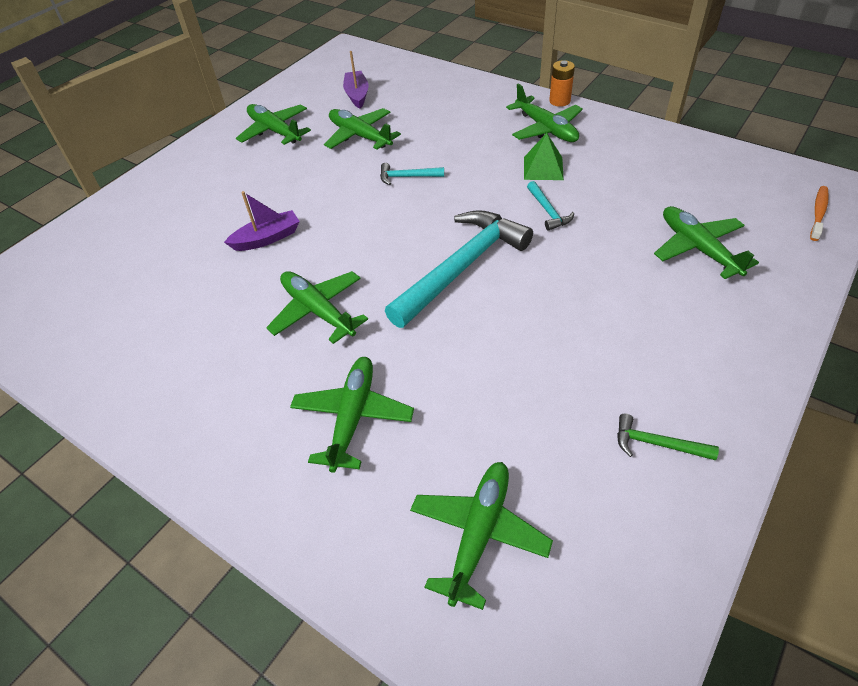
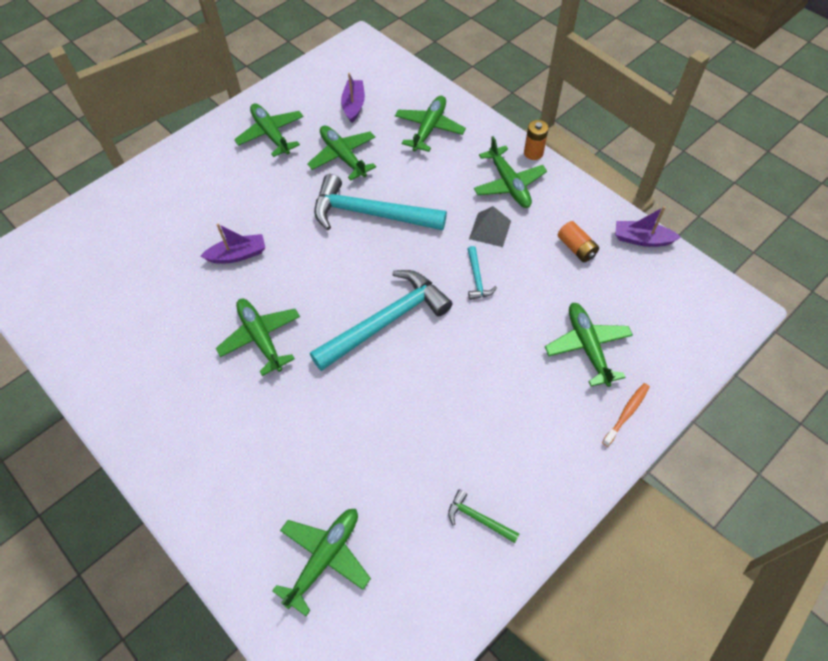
camera: 10 degrees right, 10 degrees up
(353, 417) = (262, 441): green plane -> green plane (429, 128)
(407, 177) = (370, 213): turquoise hammer -> turquoise hammer, size x2.31
(543, 168) = (490, 229): green pyramid -> grey pyramid
(642, 167) = (576, 248): none -> orange battery
(706, 149) = (642, 239): none -> purple boat
(818, 213) = (707, 333): orange toothbrush -> orange toothbrush (626, 413)

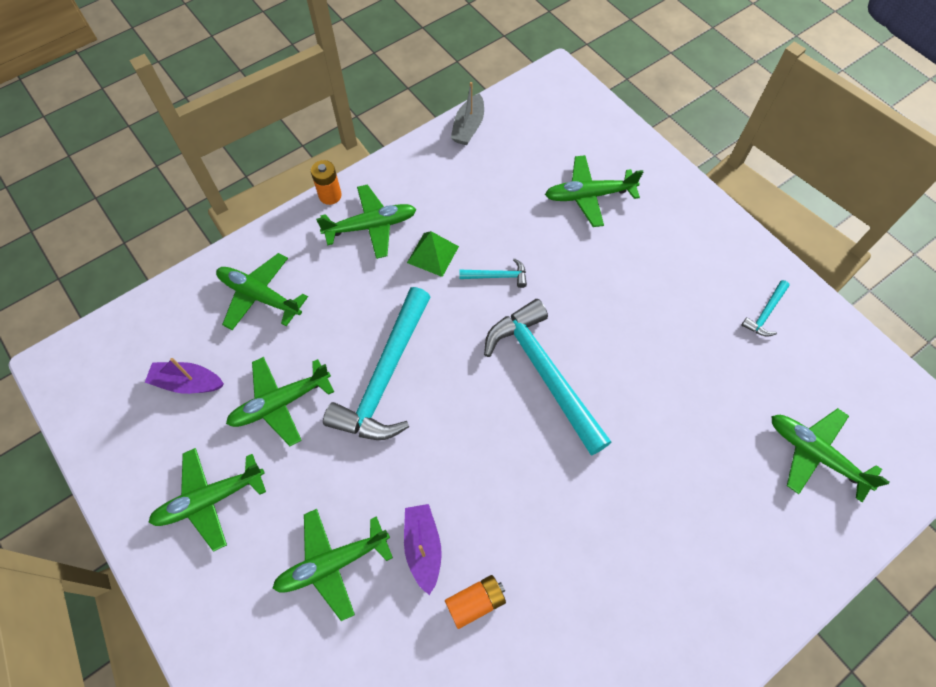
camera: 85 degrees left, 5 degrees up
(261, 338) = (555, 517): green plane -> green plane (332, 563)
(478, 518) = (765, 313): green hammer -> turquoise hammer
(490, 229) = (433, 254): grey pyramid -> green pyramid
(576, 248) = (471, 182): orange battery -> orange battery (475, 602)
(626, 413) = (659, 180): orange toothbrush -> none
(642, 239) = (468, 127): purple boat -> grey boat

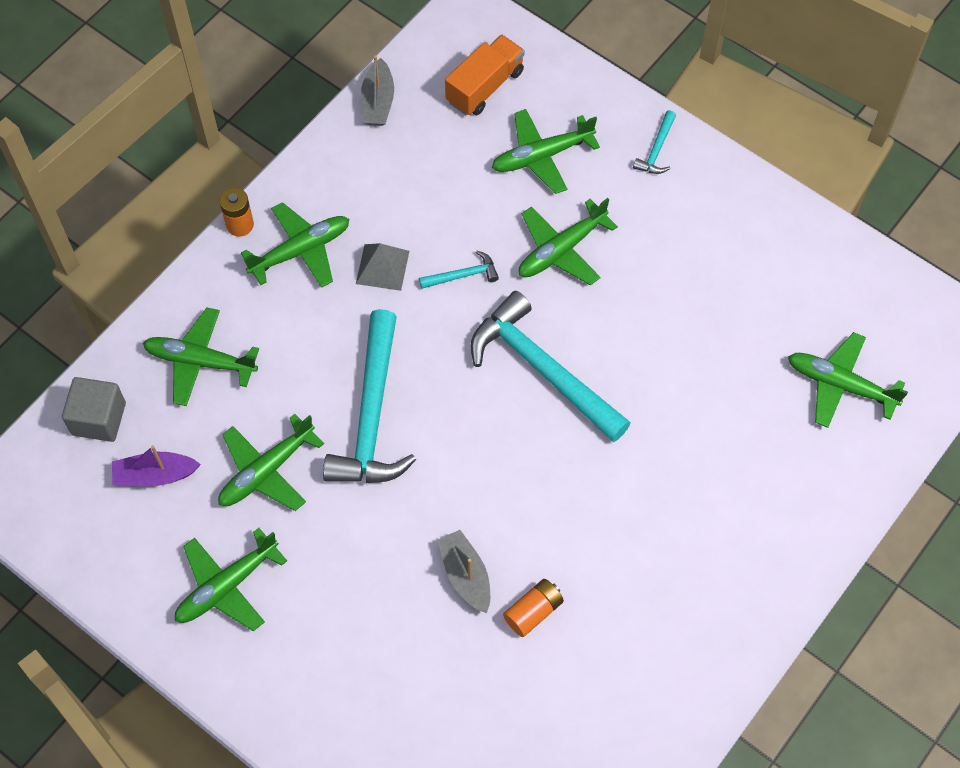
camera: 15 degrees left, 0 degrees up
(161, 323) = (99, 419): none -> grey cube
(332, 563) = (378, 614): green plane -> green plane (561, 250)
(423, 548) = (466, 575): purple boat -> grey boat
(433, 254) = (382, 267): green pyramid -> grey pyramid
(556, 133) = (485, 86): none -> orange truck
(765, 313) = (764, 248): turquoise hammer -> turquoise hammer (656, 150)

